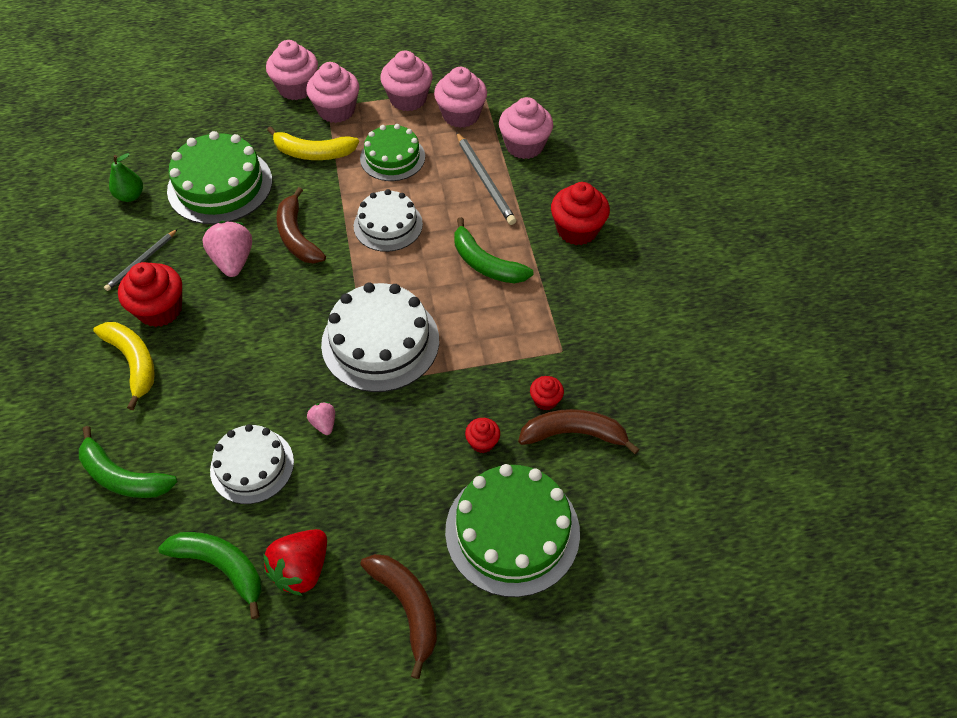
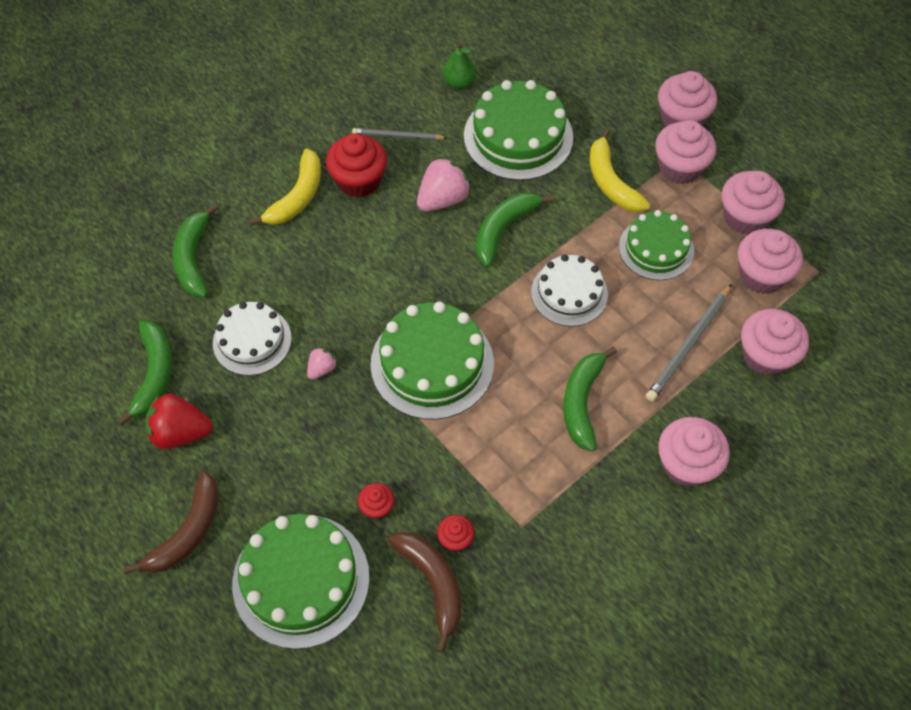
camera: 60 degrees right, 5 degrees up
(297, 236) = (503, 230): brown banana -> green banana
(380, 342) = (432, 363): white cake -> green cake
(577, 230) = (686, 464): red cupcake -> pink cupcake

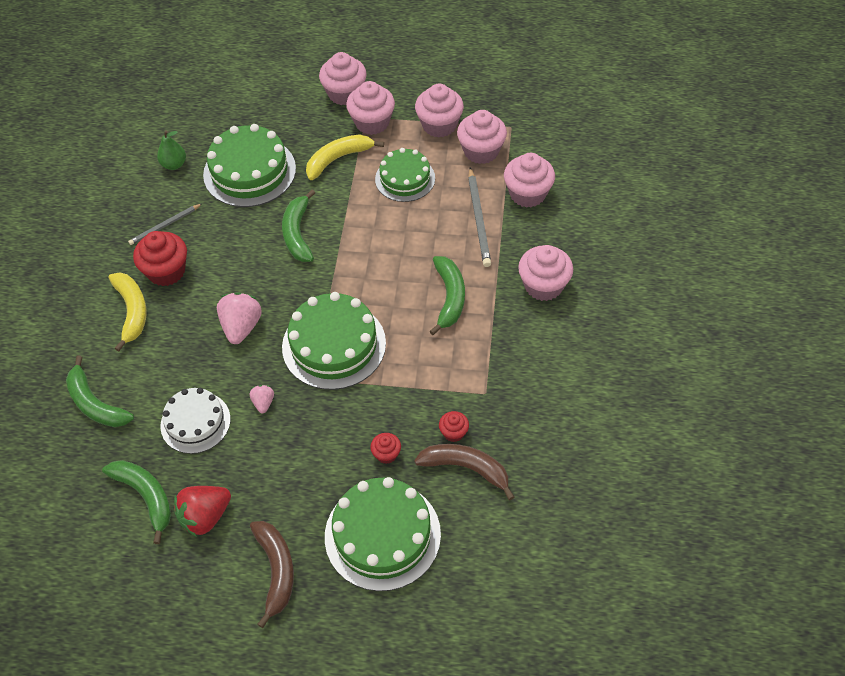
camera: 40 degrees left, 5 degrees down
(443, 199) = (238, 243): pink strawberry -> pink strawberry (241, 327)
(569, 293) = (378, 241): white cake -> none
(582, 402) = (449, 297): green banana -> green banana turned 150 degrees counterclockwise
(611, 182) = (338, 159): yellow banana -> yellow banana turned 120 degrees clockwise

